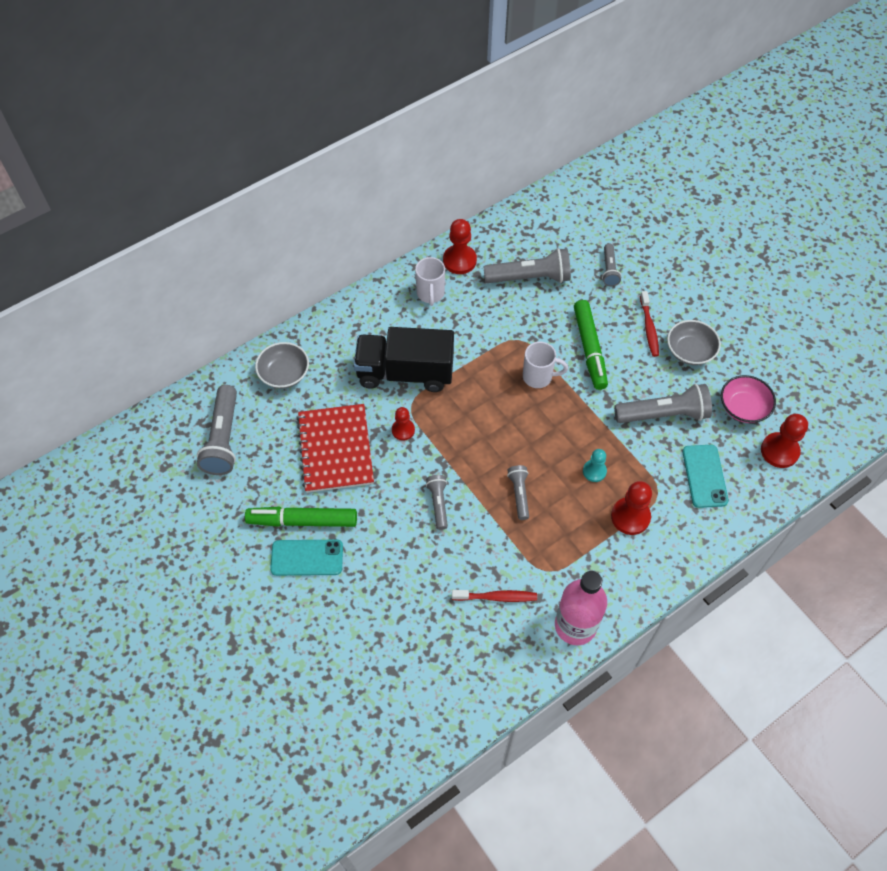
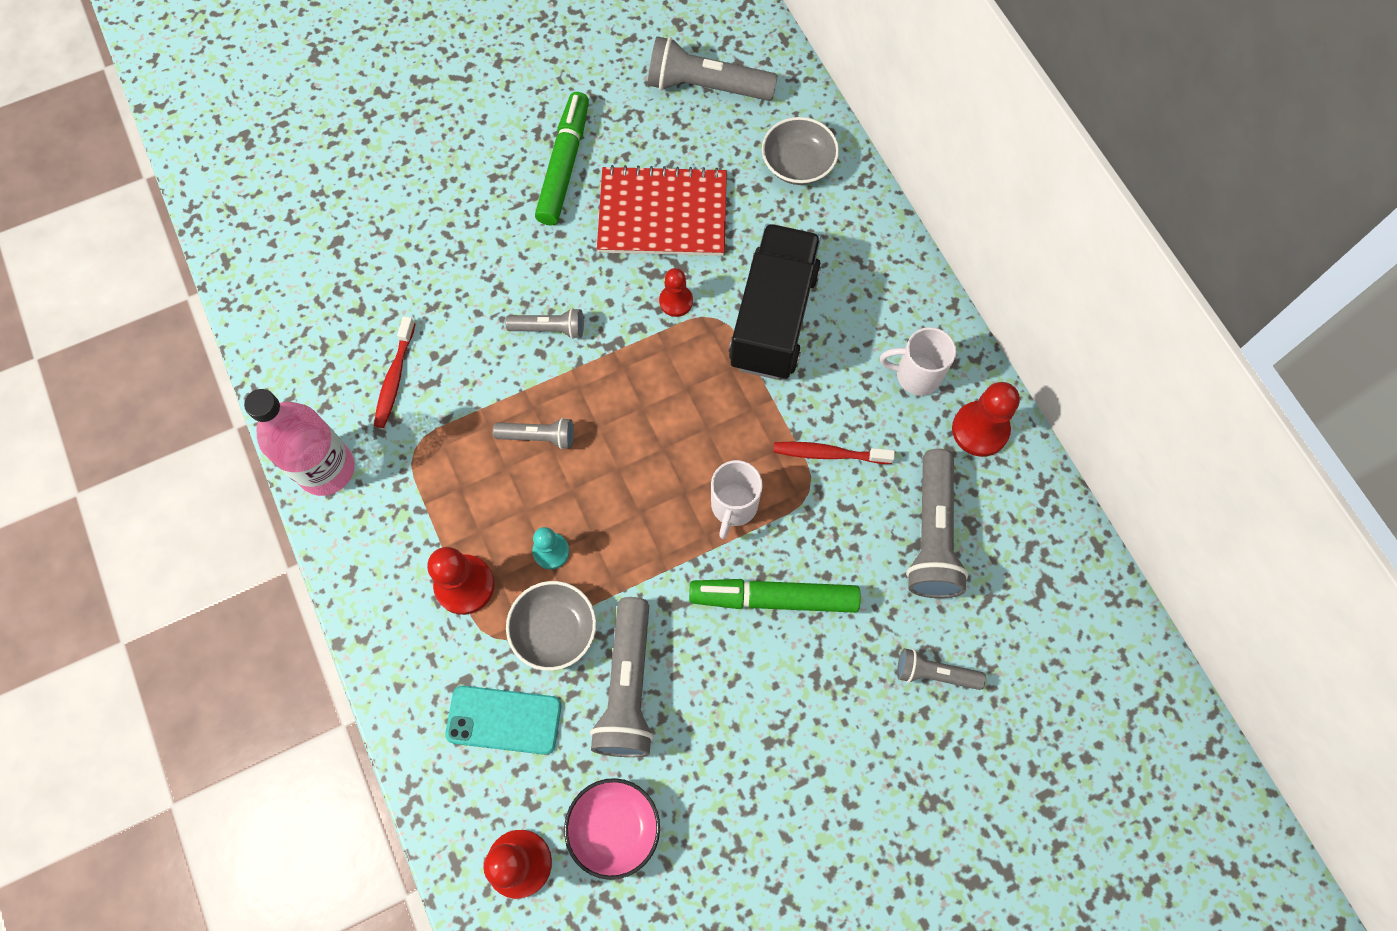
camera: 100 degrees right, 10 degrees up
(307, 557) = (511, 165): turquoise phone -> none
(649, 328) = (800, 710): red toothbrush -> red toothbrush (828, 454)
(690, 351) = (742, 769): grey bowl -> grey bowl (554, 630)

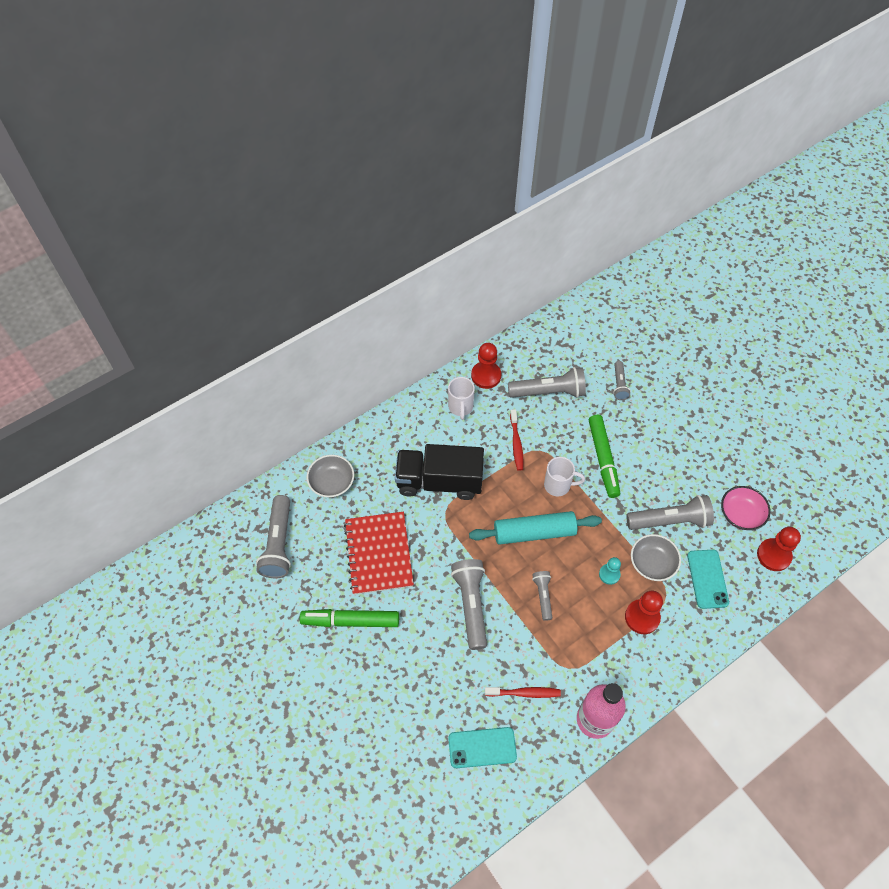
camera: 100 degrees left, 10 degrees down
(335, 306) = (482, 747): none -> turquoise phone
(549, 329) = (471, 605): grey flashlight -> grey flashlight, size x1.80
(651, 447) = (534, 533): none -> turquoise rolling pin
(676, 301) = (438, 535): red pawn -> none

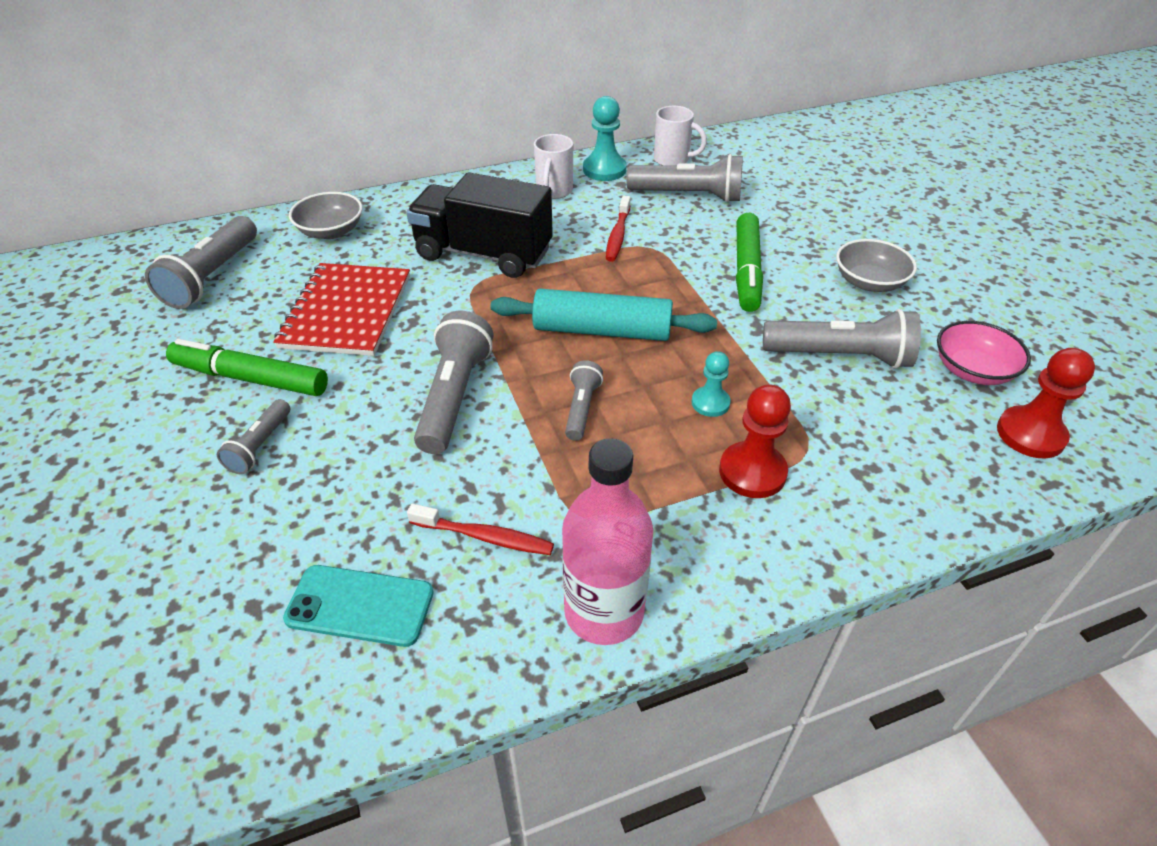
camera: 15 degrees right, 15 degrees down
(486, 376) = (604, 170): red pawn -> turquoise pawn
(558, 485) = (664, 286): white mug -> white mug (672, 160)
(619, 384) = (797, 203): grey flashlight -> grey flashlight (260, 445)
(652, 563) = (793, 403): grey bowl -> grey bowl (869, 282)
(707, 579) = (893, 443): turquoise phone -> none

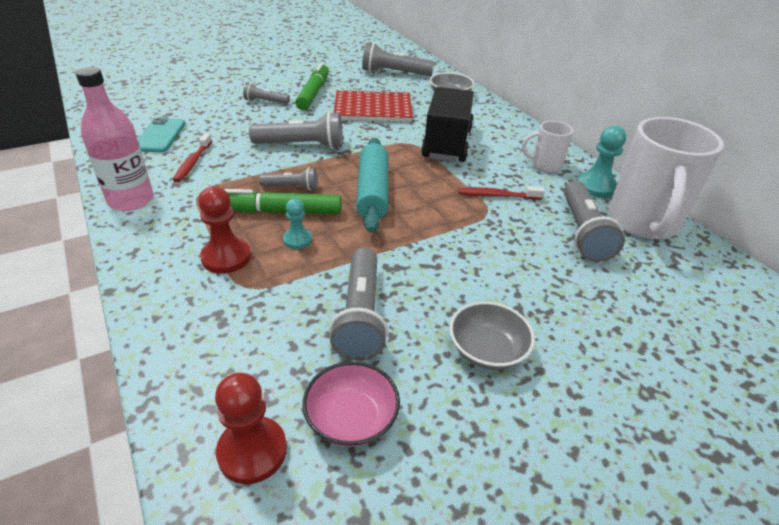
camera: 80 degrees right, 5 degrees down
(672, 160) = (642, 223): white mug -> white mug, size x2.03
(746, 270) = (474, 264): green marker -> green marker (281, 211)

